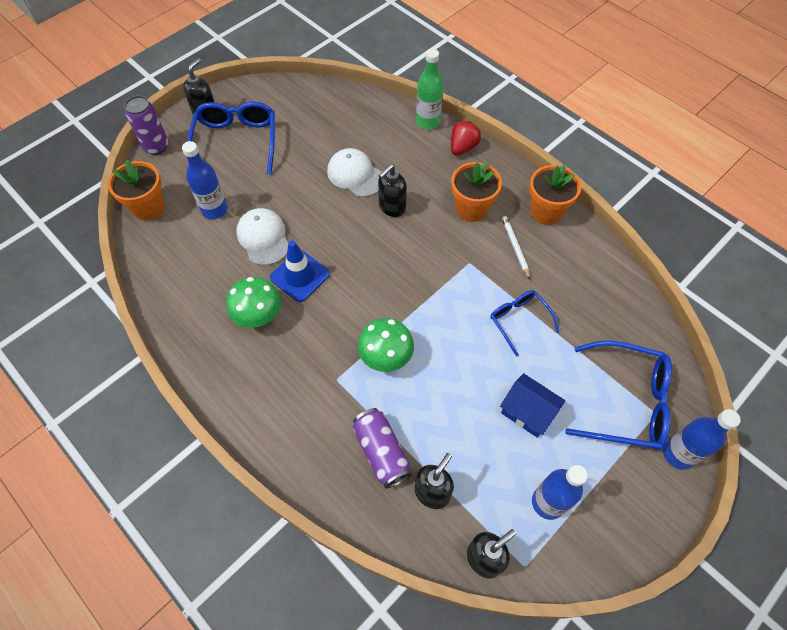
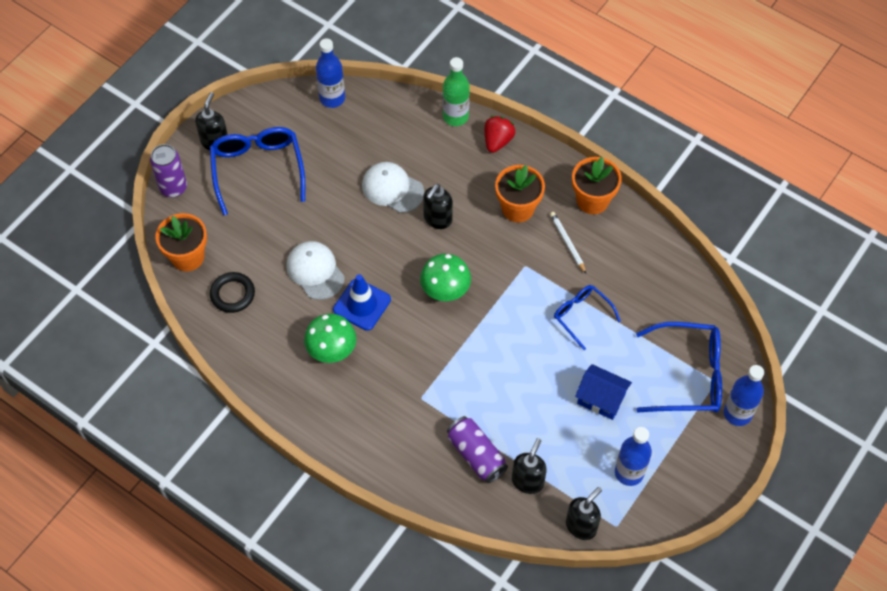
camera: 10 degrees left, 0 degrees up
(179, 247) = (232, 294): none -> black ring
(215, 210) = (257, 249): blue bottle -> blue bottle (332, 98)
(386, 357) = (462, 370): green mushroom -> green mushroom (445, 290)

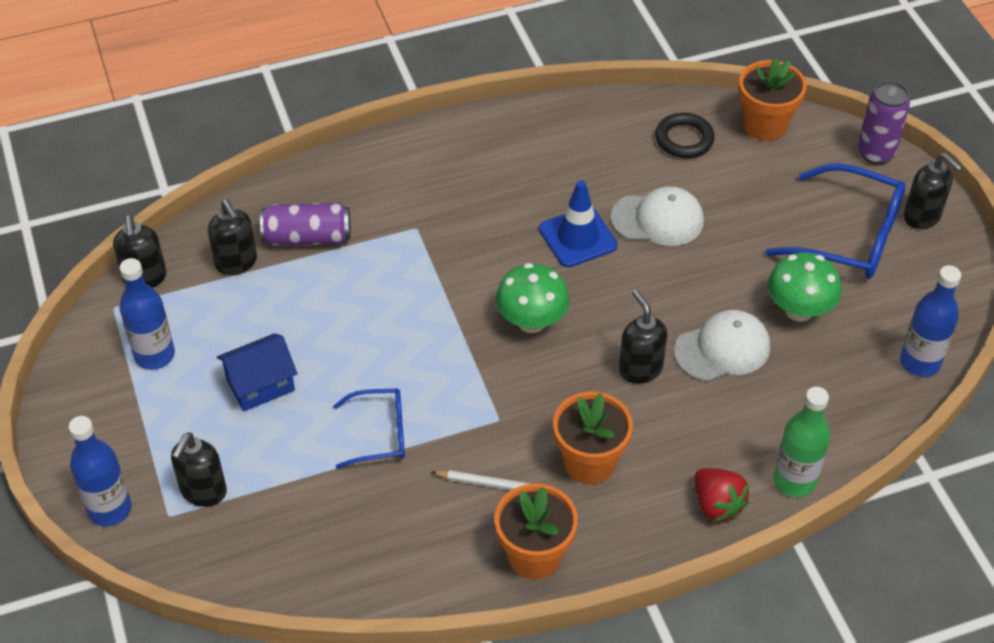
camera: 125 degrees right, 10 degrees down
(332, 350) = (541, 185): green mushroom -> green mushroom (799, 310)
(688, 375) = (203, 492): blue glasses -> black soap dispenser

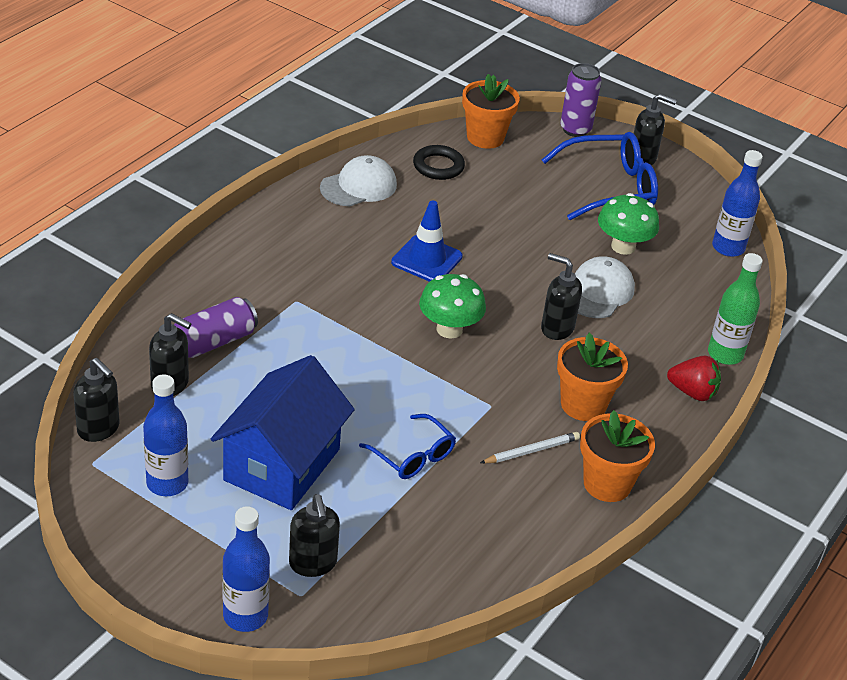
camera: 40 degrees left, 10 degrees down
(260, 385) = (282, 464): blue house -> blue house, size x1.77
(380, 434) = (413, 456): blue glasses -> blue glasses turned 90 degrees clockwise
(658, 219) = (472, 225): white cap -> white cap (359, 186)

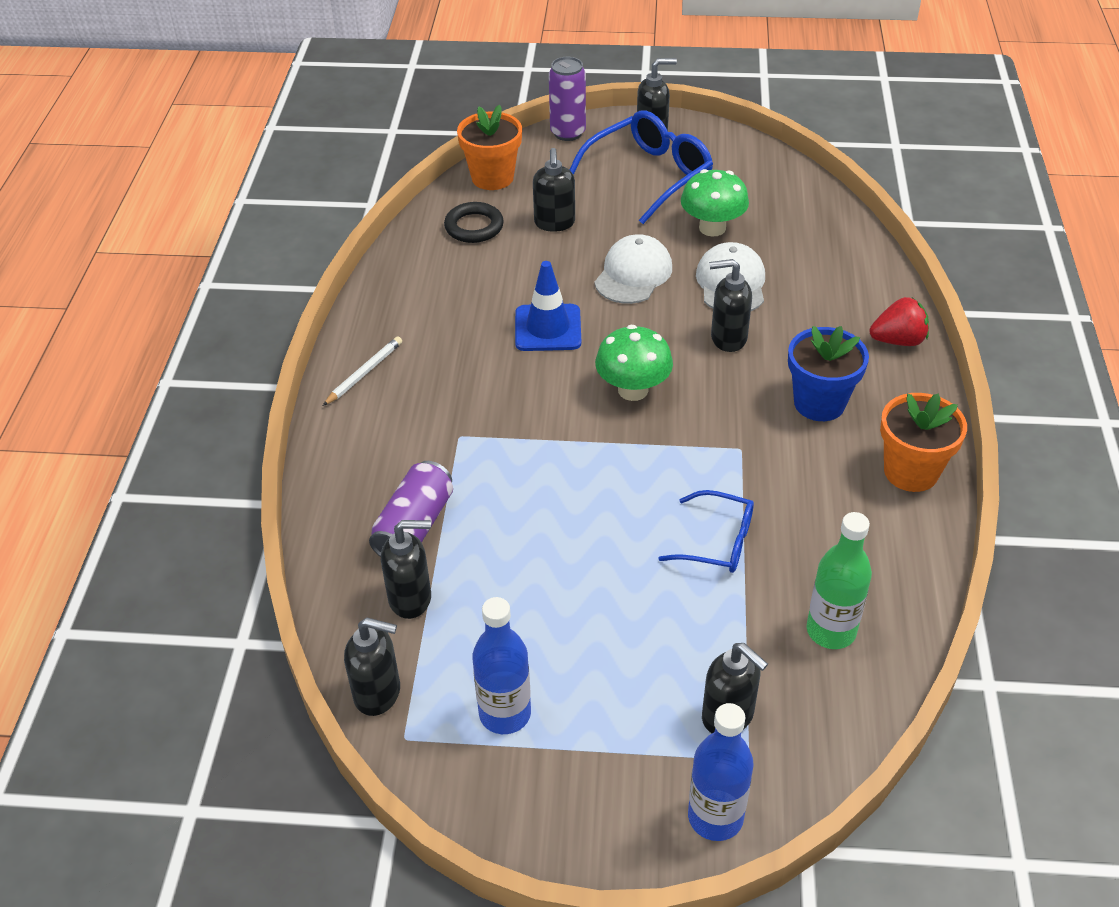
camera: 25 degrees left, 5 degrees up
(282, 464) = (602, 624): blue house -> none
(359, 186) = (415, 283): white cap -> white cap (633, 274)
(501, 190) = (554, 223): none -> black soap dispenser
(532, 451) = (818, 475): white pencil -> white pencil (365, 373)
(583, 405) = (819, 403): orange flower pot -> blue flower pot
(725, 354) = (890, 289): green bottle -> green bottle (831, 631)
(728, 248) = (800, 186): blue bottle -> none

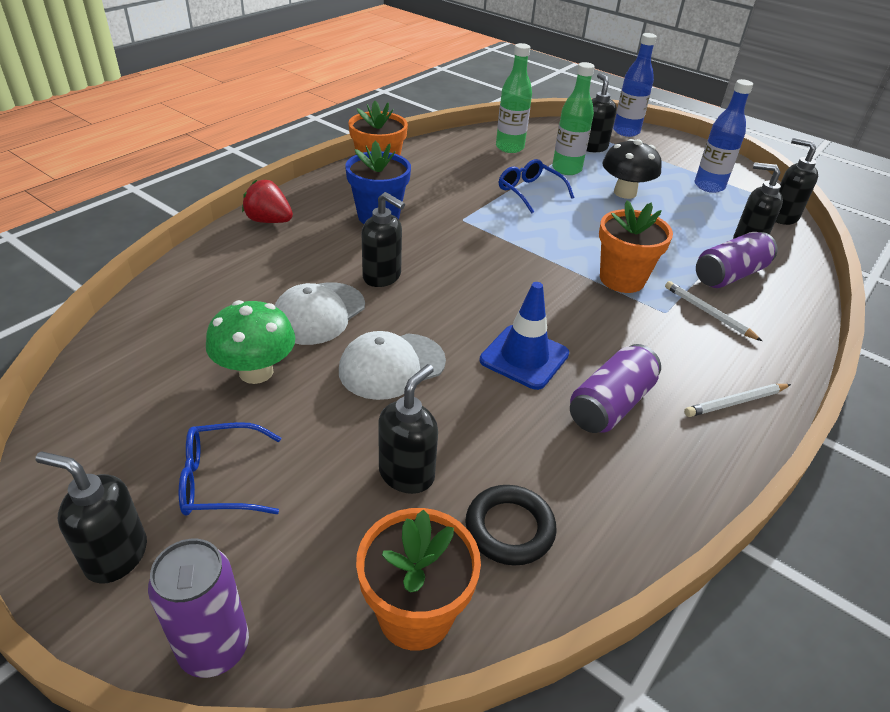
camera: 150 degrees left, 5 degrees down
(418, 457) = (708, 313): none -> white pencil
(459, 324) = (610, 404): none -> purple can
(522, 455) = (622, 279): none -> orange flower pot
(607, 617) = (625, 193): none -> black mushroom
(633, 390) = (498, 279): green mushroom -> none
(649, 176) = (221, 480): blue glasses -> blue glasses, size x0.59
(716, 626) = (566, 169): none -> green bottle

